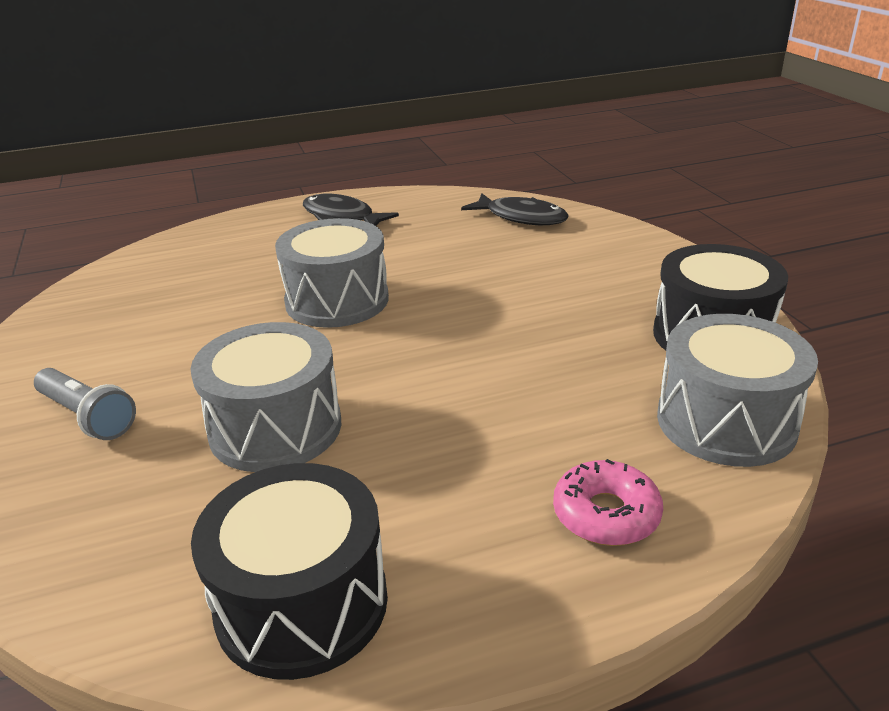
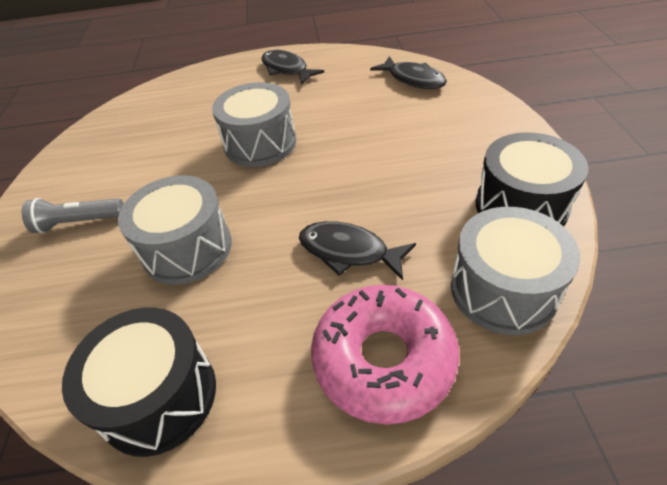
camera: 15 degrees right, 15 degrees up
(87, 416) = (79, 222): grey flashlight -> grey flashlight turned 120 degrees clockwise
(511, 405) = (348, 251): none -> black fish
(606, 514) = (383, 359): pink donut -> pink donut, size x1.81

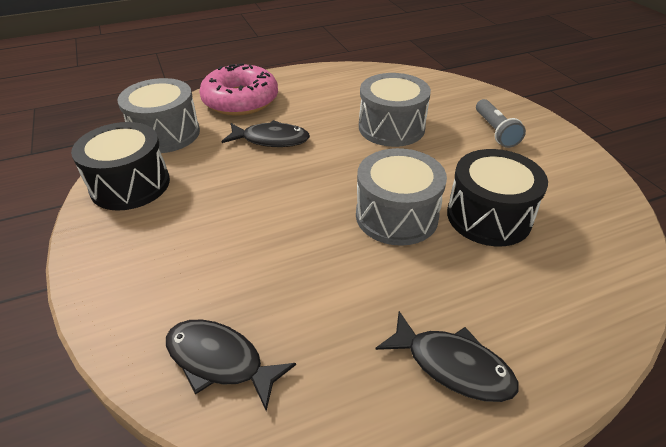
camera: 160 degrees right, 5 degrees down
(79, 222) = (495, 131): grey flashlight -> grey flashlight turned 105 degrees clockwise
(159, 396) = (351, 78): black drum -> black drum (488, 216)

